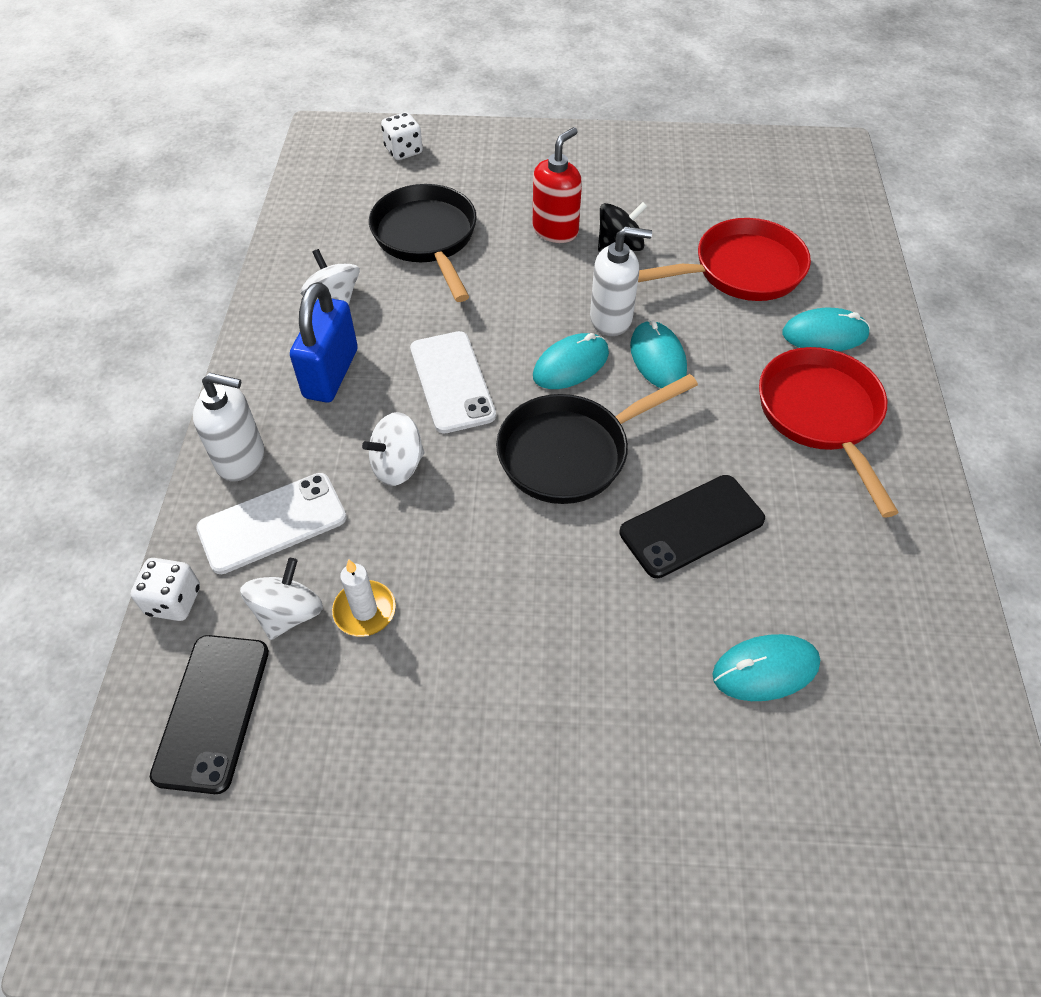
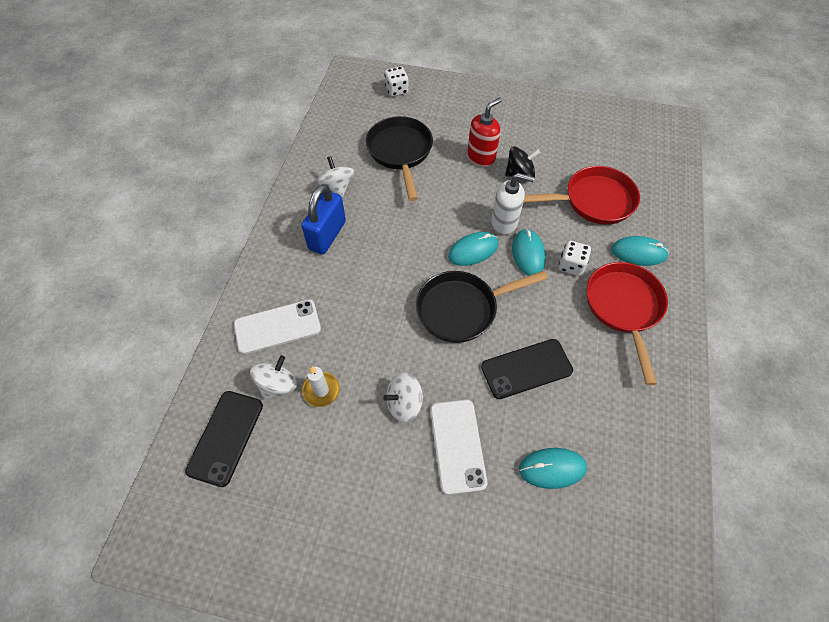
camera: 10 degrees right, 5 degrees up
(174, 601) = (214, 366): white dice -> white dice (571, 265)
(241, 459) = (266, 283): white soap dispenser -> none
(397, 466) = (356, 302): white spinning top -> white spinning top (404, 403)
(452, 382) = (398, 251): white phone -> white phone (457, 445)

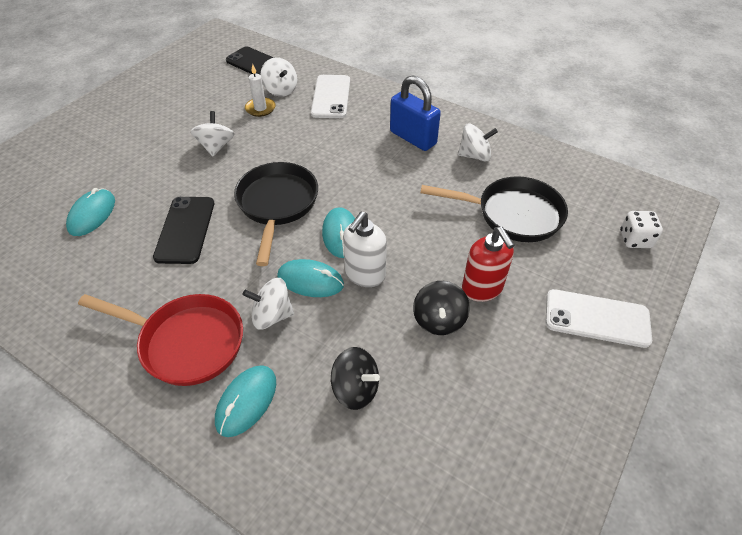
camera: 110 degrees right, 10 degrees down
(457, 445) = (159, 166): white phone -> white phone (597, 318)
(571, 265) = (272, 315): white dice -> white spinning top
(594, 201) = (355, 389): red pan -> black spinning top

